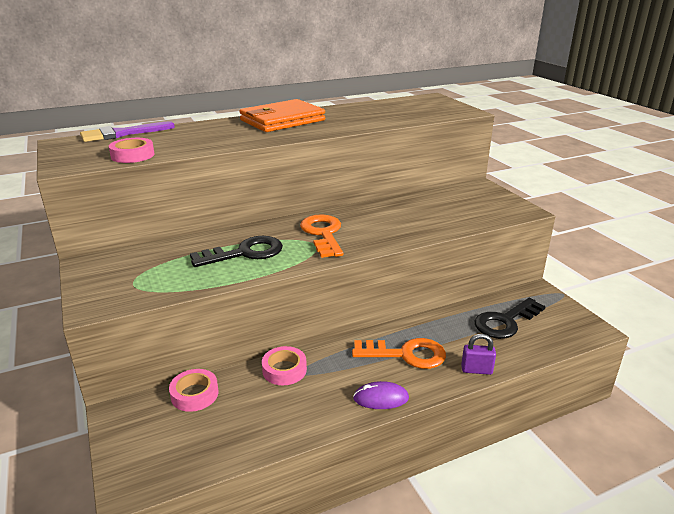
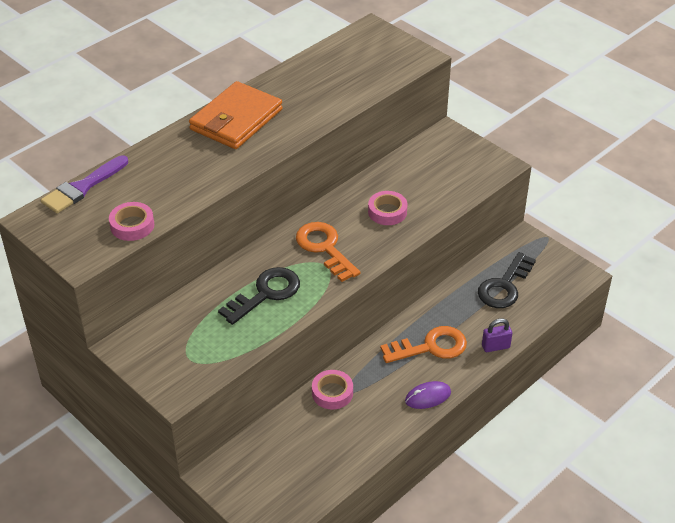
camera: 20 degrees left, 15 degrees up
(194, 394) = (268, 439): pink tape -> pink tape (387, 212)

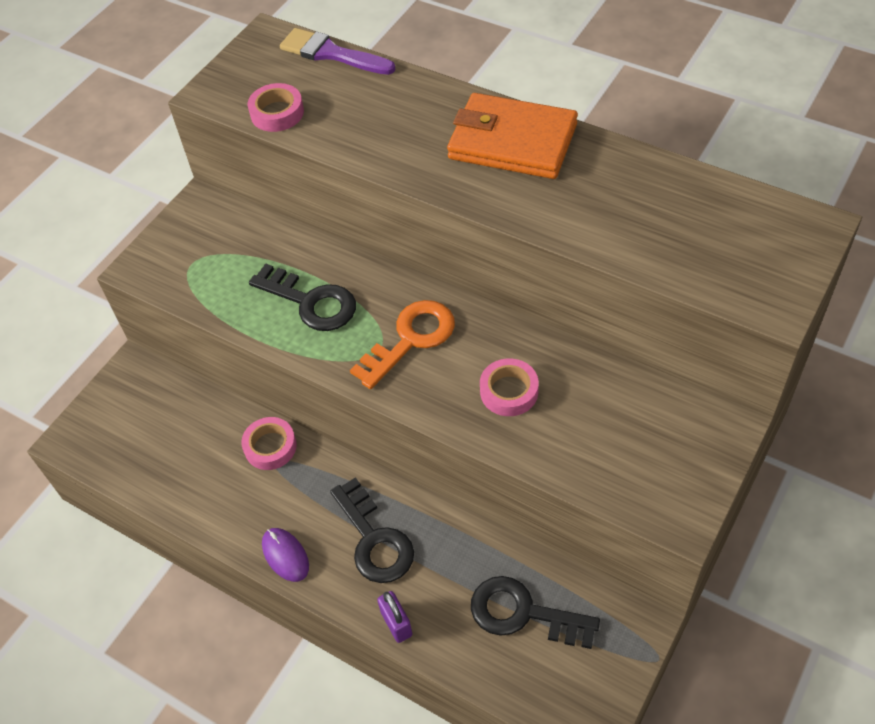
camera: 80 degrees right, 10 degrees up
(430, 347) = (374, 540): orange key -> black key

